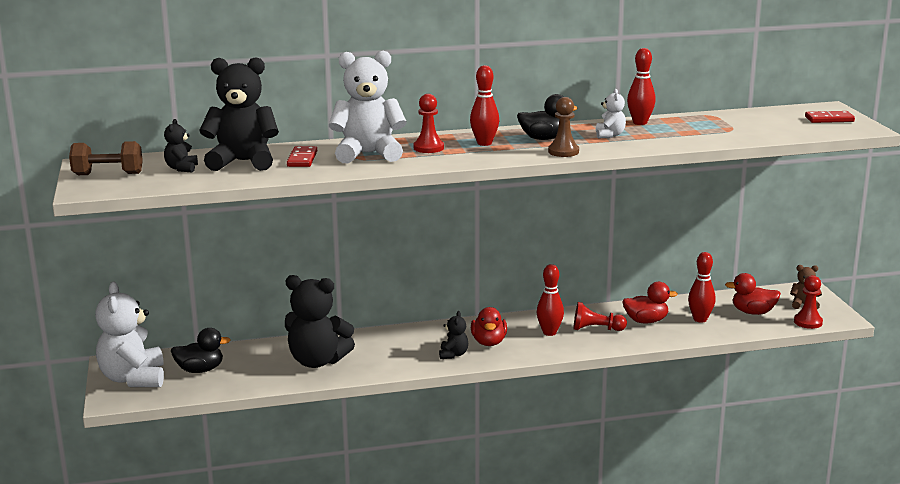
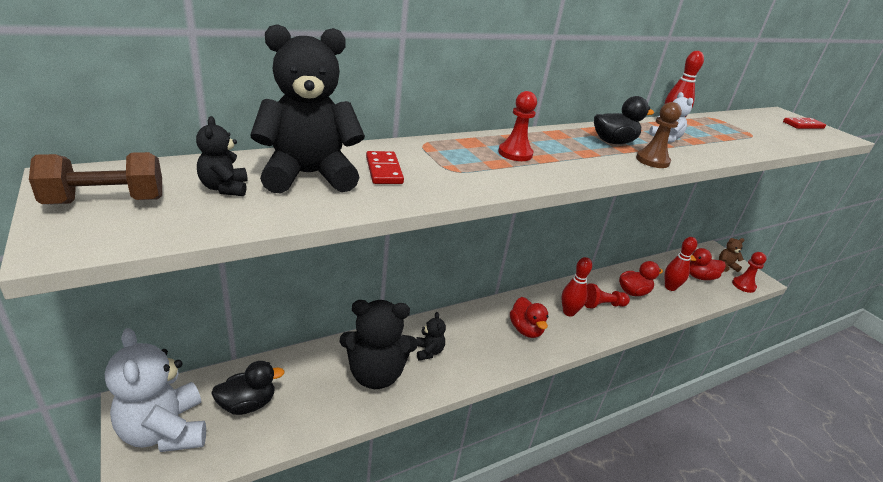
camera: 20 degrees left, 10 degrees up
(368, 154) = (457, 162): white teddy bear -> none
(453, 354) = (503, 350): black teddy bear -> black teddy bear (428, 351)
(484, 143) = (565, 148): red bowling pin -> none

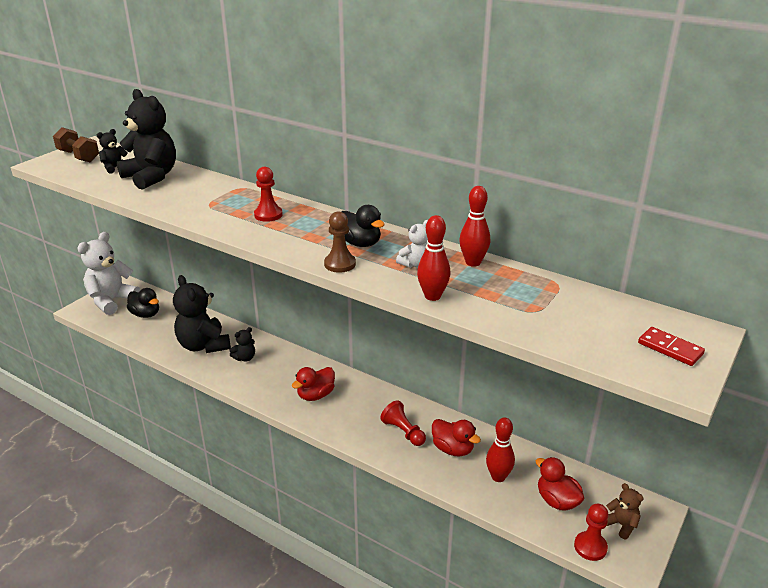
camera: 65 degrees right, 0 degrees up
(384, 170) = (182, 189): red domino -> none
(568, 312) = (367, 413): red bowling pin -> red bowling pin (432, 296)

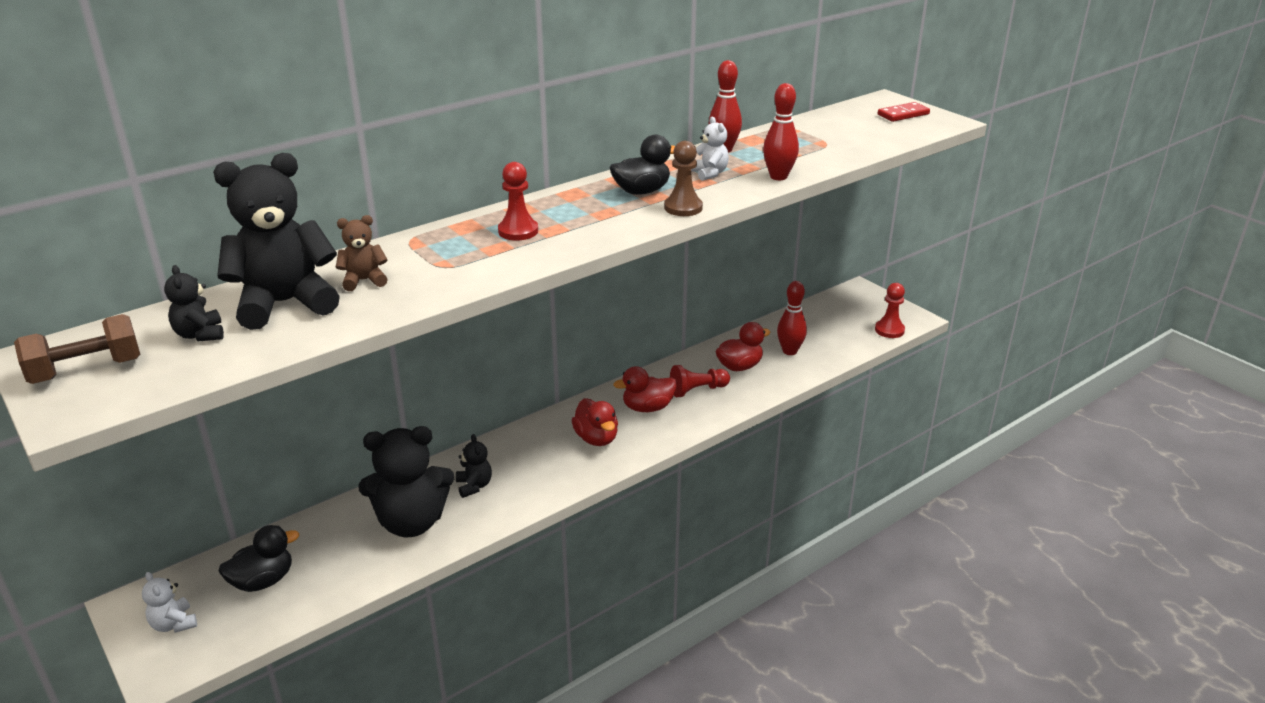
camera: 70 degrees left, 0 degrees up
(111, 301) = (174, 624): white teddy bear -> white teddy bear, size x0.47
(557, 501) = (832, 330): red duck -> red duck (647, 408)
(621, 525) = (870, 309): brown teddy bear -> brown teddy bear (364, 280)

